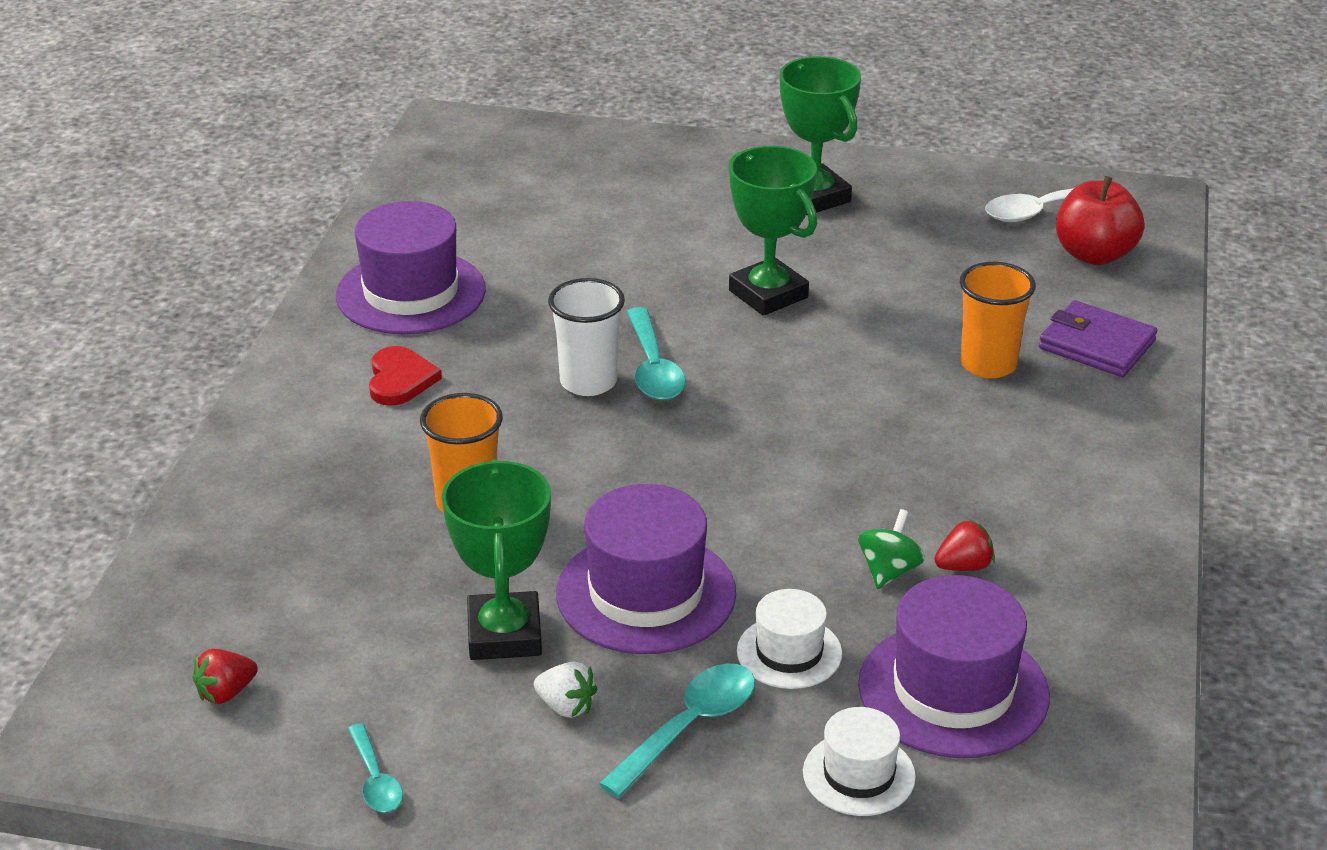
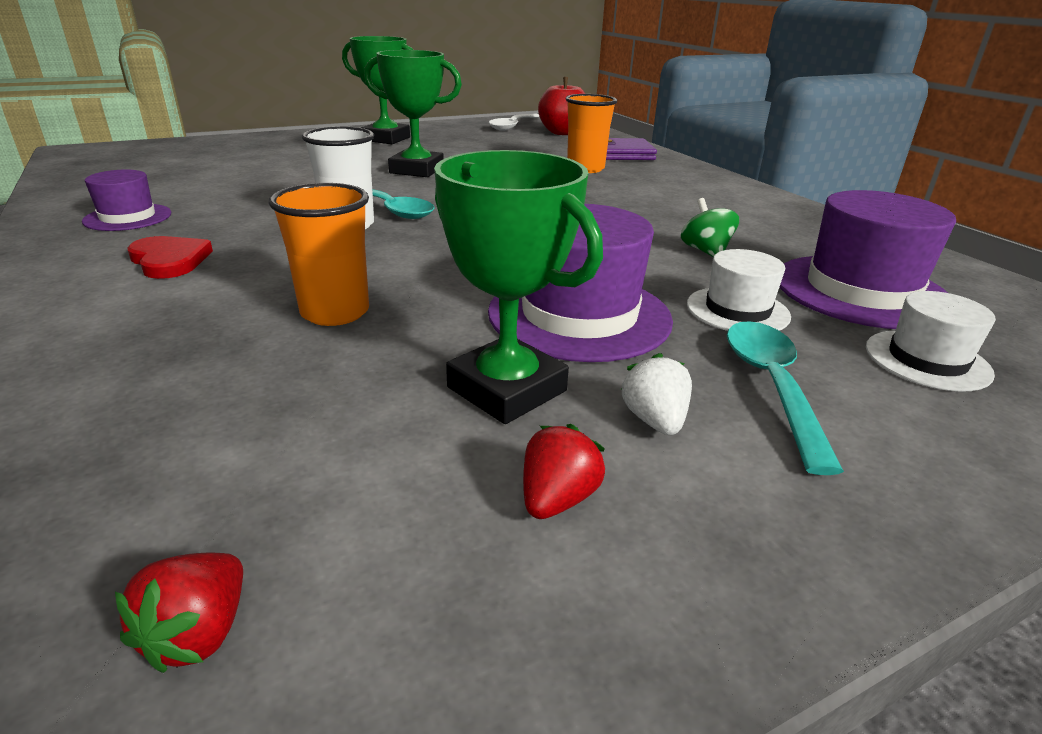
camera: 40 degrees left, 5 degrees down
(375, 779) = (576, 624): turquoise spoon -> none
(411, 293) = (128, 217): purple hat -> purple hat, size x0.57
(566, 706) = (654, 420): white strawberry -> white strawberry turned 90 degrees counterclockwise
(964, 566) = (737, 237): red strawberry -> red strawberry (557, 499)

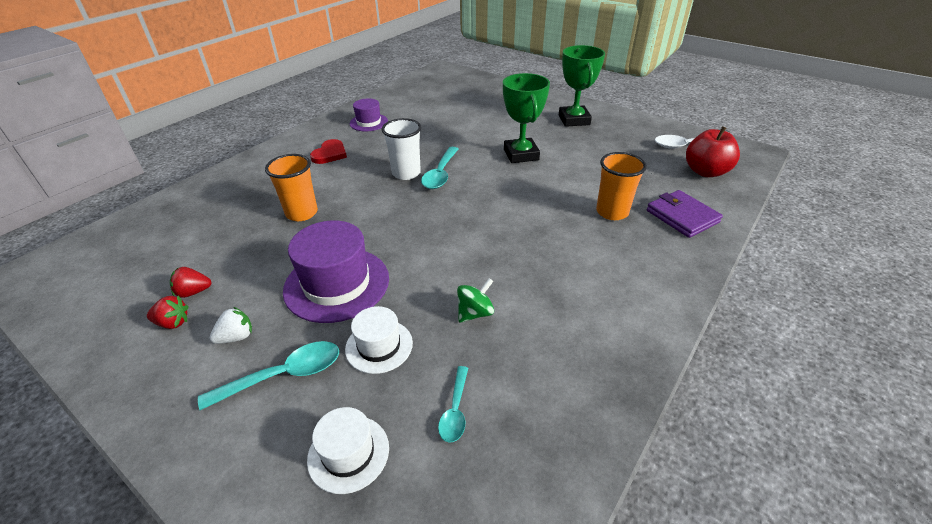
camera: 65 degrees right, 10 degrees up
(199, 633) = (106, 273): red strawberry -> red strawberry (193, 292)
(506, 389) = (250, 284): green trophy -> none
(861, 291) = (455, 410): purple hat -> turquoise spoon

